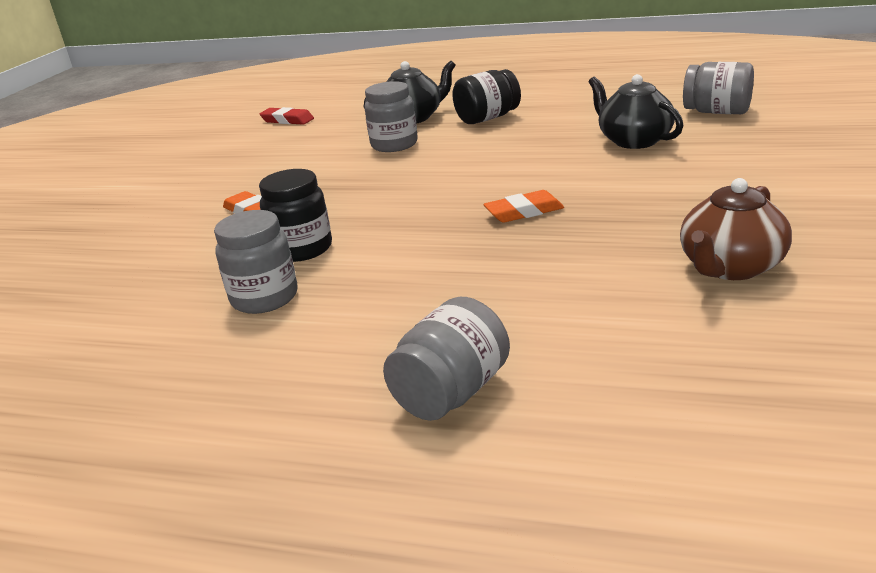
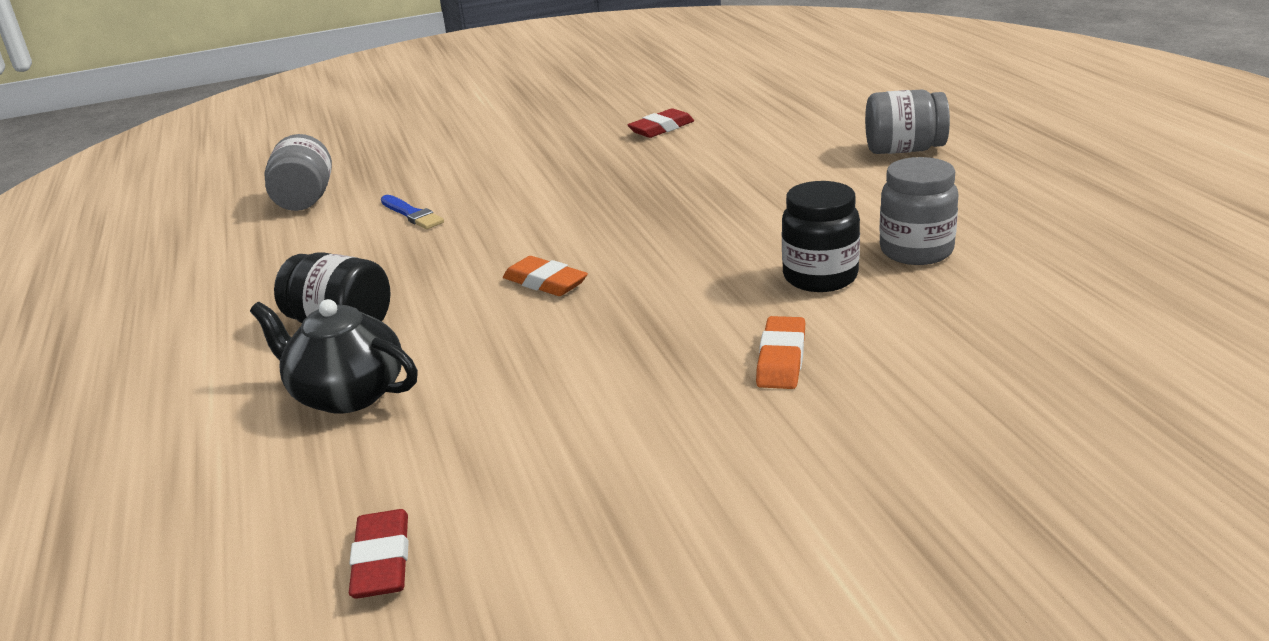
camera: 125 degrees left, 0 degrees up
(394, 145) = (482, 357): grey jar -> none
(524, 212) = (633, 209): orange eraser -> orange eraser (545, 282)
(634, 140) = (412, 214): black teapot -> blue brush
(730, 267) = (661, 128): brown teapot -> red eraser

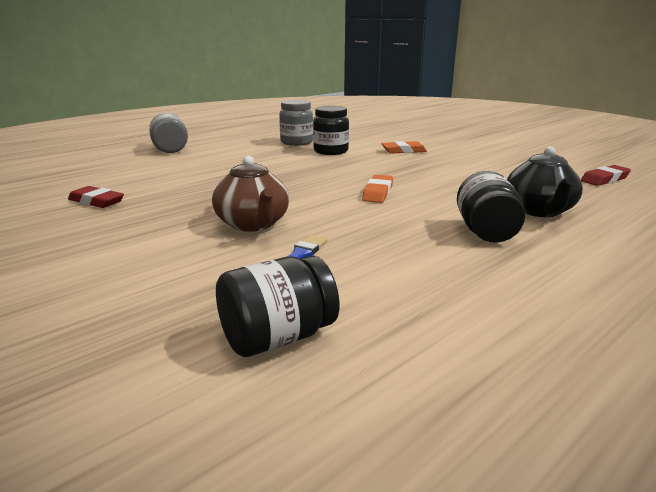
camera: 115 degrees left, 5 degrees down
(305, 200) = (277, 338): grey jar -> black jar
(515, 199) = (253, 224): none -> brown teapot

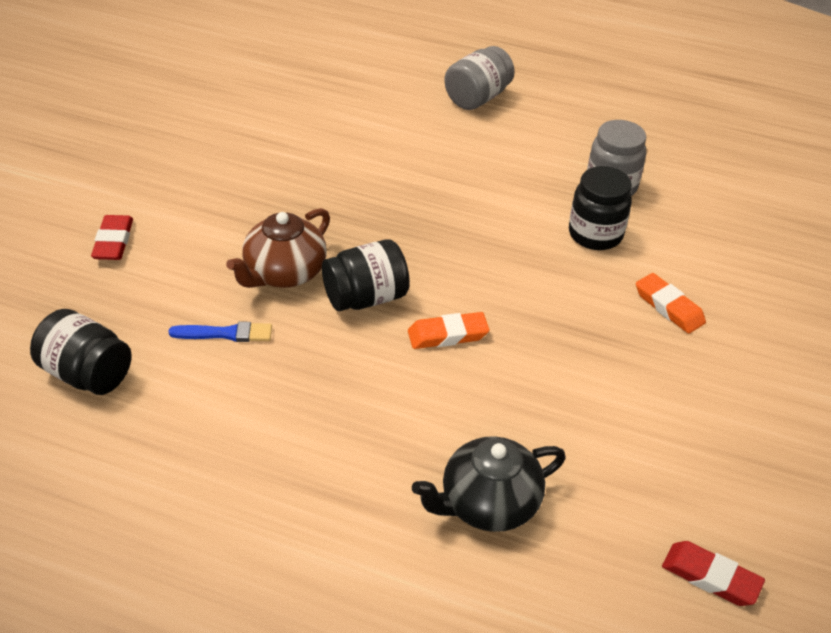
camera: 60 degrees right, 20 degrees up
(96, 201) = (273, 145): red eraser -> red eraser (113, 242)
(486, 232) = (376, 461): black jar -> black jar (366, 298)

